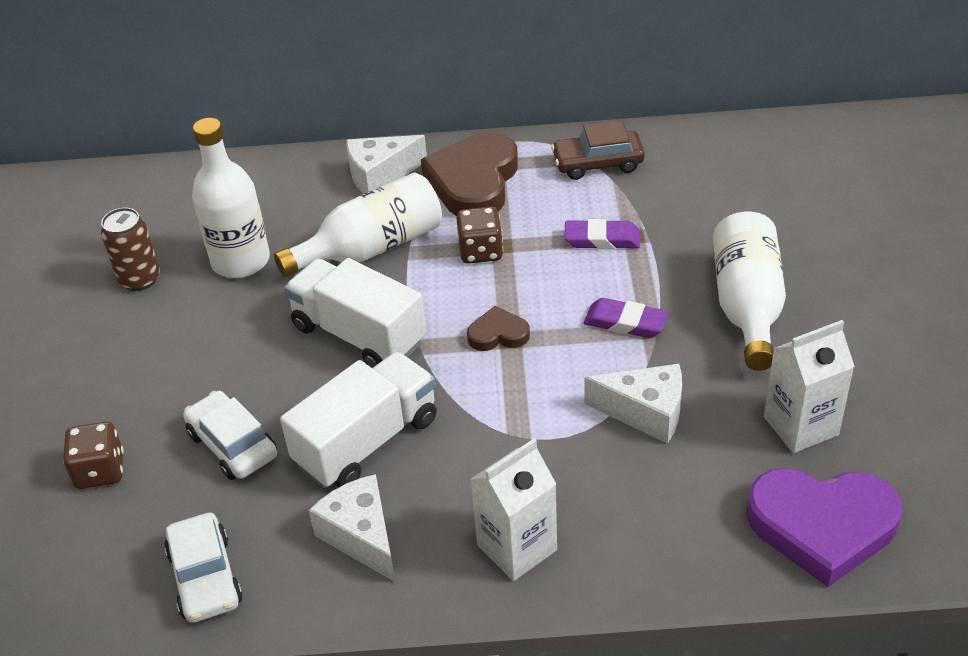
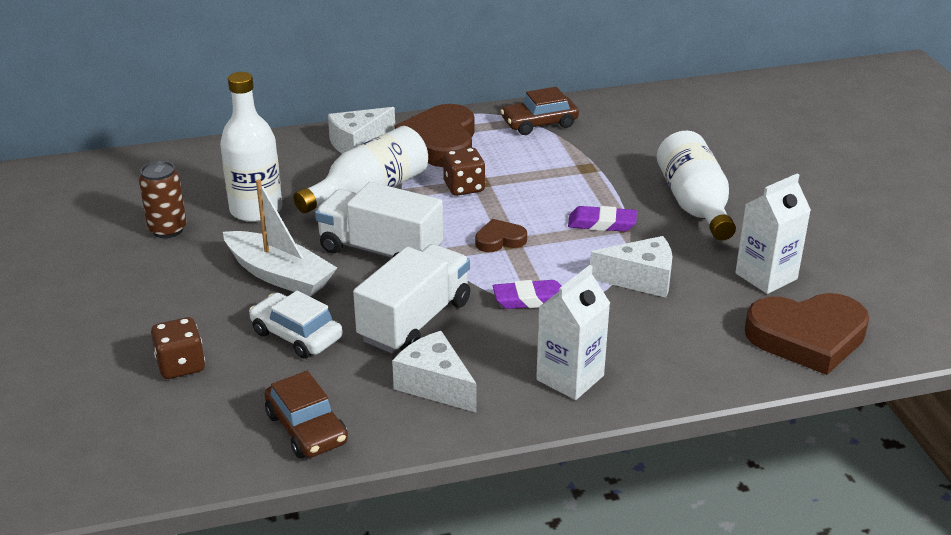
camera: 15 degrees left, 10 degrees down
(205, 577) = (307, 428): white car -> brown car
(239, 357) = (279, 275): none -> white boat
(602, 239) = (562, 172): purple eraser -> purple eraser (530, 299)
(822, 526) = (807, 337): purple heart -> brown heart

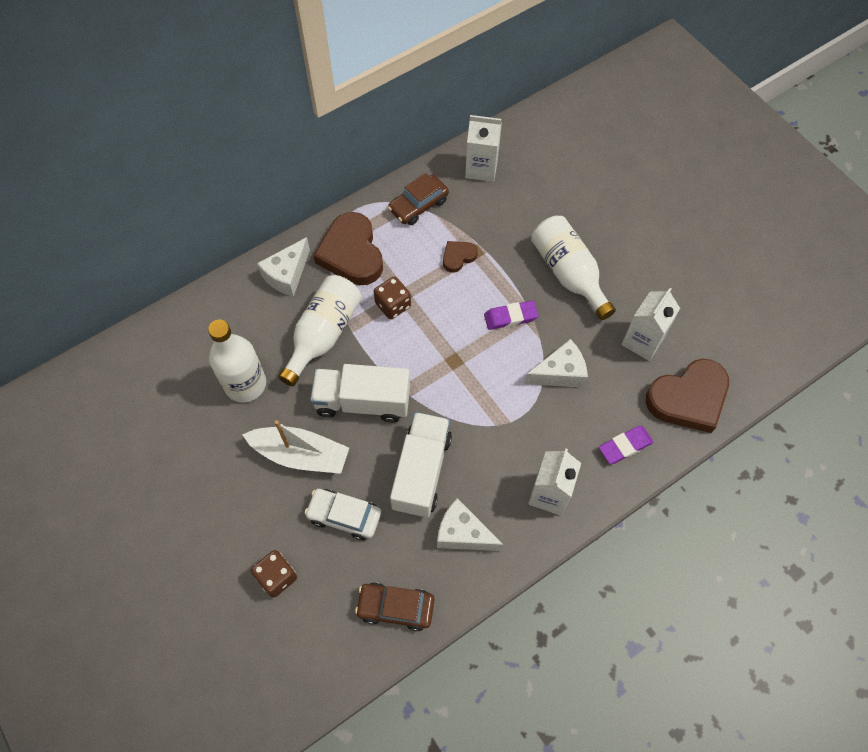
camera: 20 degrees left, 30 degrees up
(168, 229) = (188, 430): brown can -> none
(307, 428) = (395, 608): brown car -> brown car turned 150 degrees clockwise
(500, 240) = (444, 360): brown heart -> brown heart (458, 257)
(530, 299) = (492, 421): purple eraser -> purple eraser (625, 446)
(629, 111) = (481, 168): none -> white carton

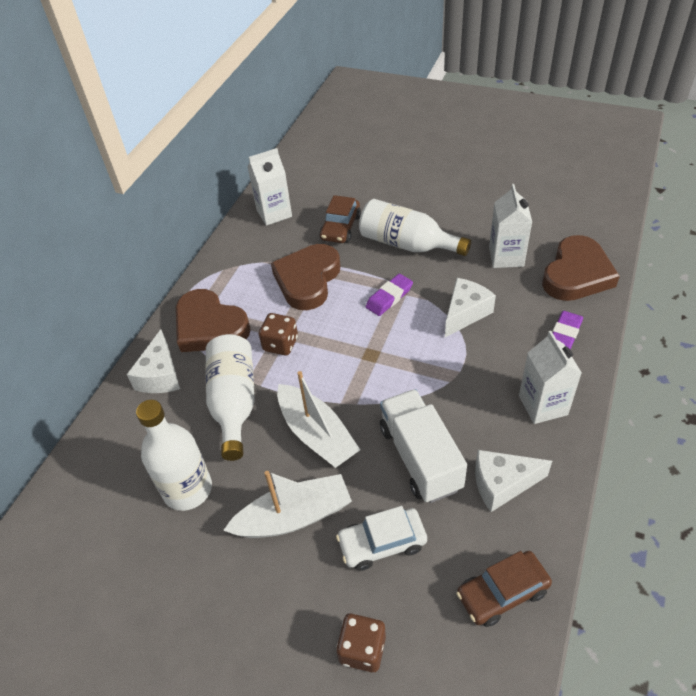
camera: 30 degrees left, 15 degrees down
(363, 402) = (317, 434): white truck -> white boat
(418, 205) = (242, 263): brown car -> brown car (340, 227)
(458, 257) = (307, 280): brown heart -> brown heart, size x2.05

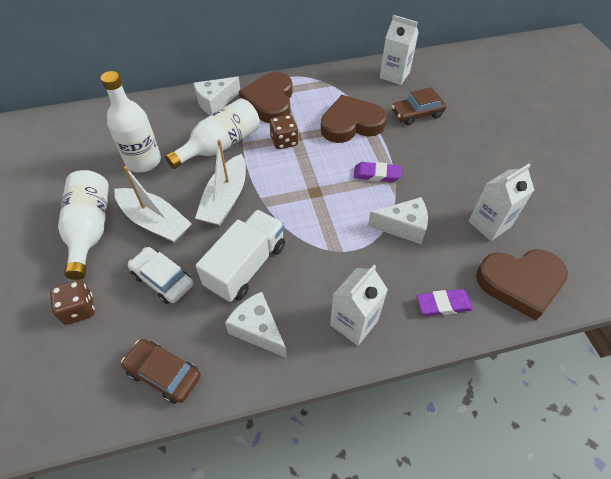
camera: 50 degrees right, 5 degrees up
(407, 244) = (439, 157): white bottle -> white bottle (90, 229)

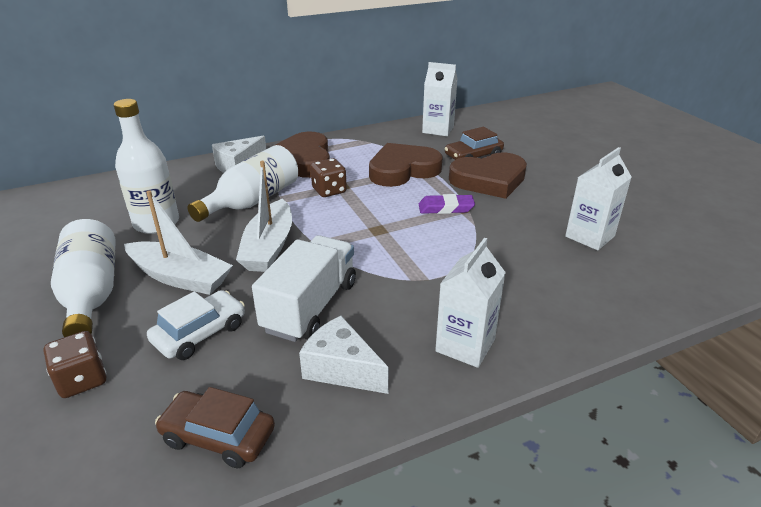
camera: 10 degrees left, 20 degrees down
(163, 279) = (200, 333): white car -> white car turned 105 degrees clockwise
(403, 226) = (493, 249): white cheese -> none
(443, 304) = (568, 314): purple eraser -> none
(520, 283) = (648, 283): brown heart -> brown heart (489, 180)

